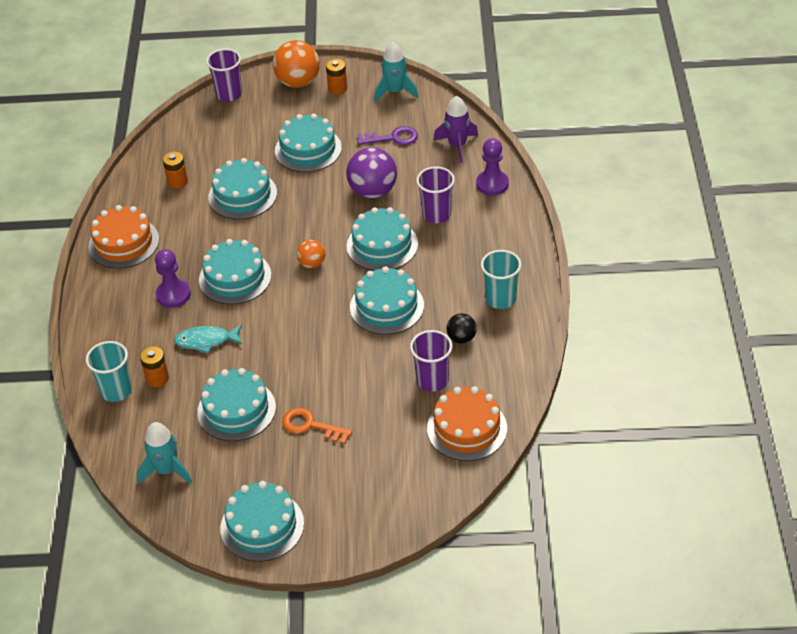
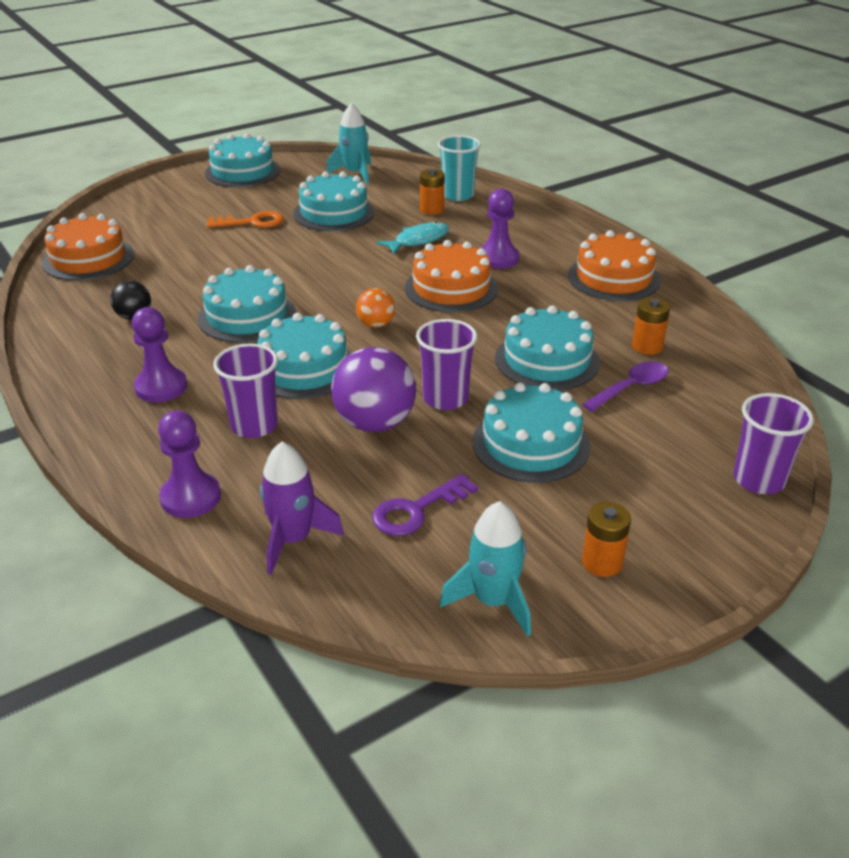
camera: 145 degrees right, 10 degrees down
(221, 160) = (631, 388): none -> purple spoon
(235, 277) = (451, 288): turquoise cake -> orange cake
(298, 82) = (682, 546): orange ball -> none
(432, 380) = (148, 278): purple cup -> purple cup (445, 398)
(473, 264) = (161, 387): none -> purple pawn
(500, 299) = (102, 363): turquoise cup -> none

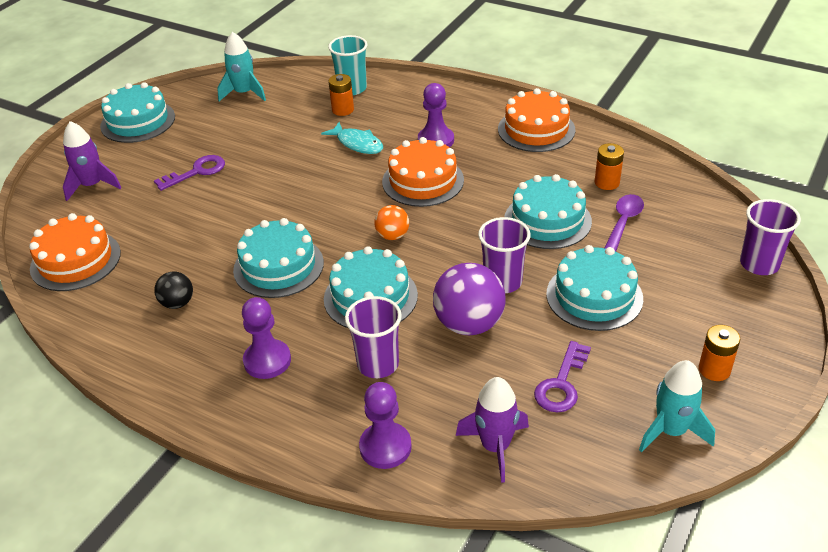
camera: 25 degrees left, 5 degrees up
(158, 208) = (92, 185): none -> purple rocket
(252, 222) = (196, 172): orange key -> purple key
(334, 213) = (261, 139): turquoise cake -> none
(418, 240) = (357, 144): turquoise fish -> turquoise fish turned 105 degrees clockwise

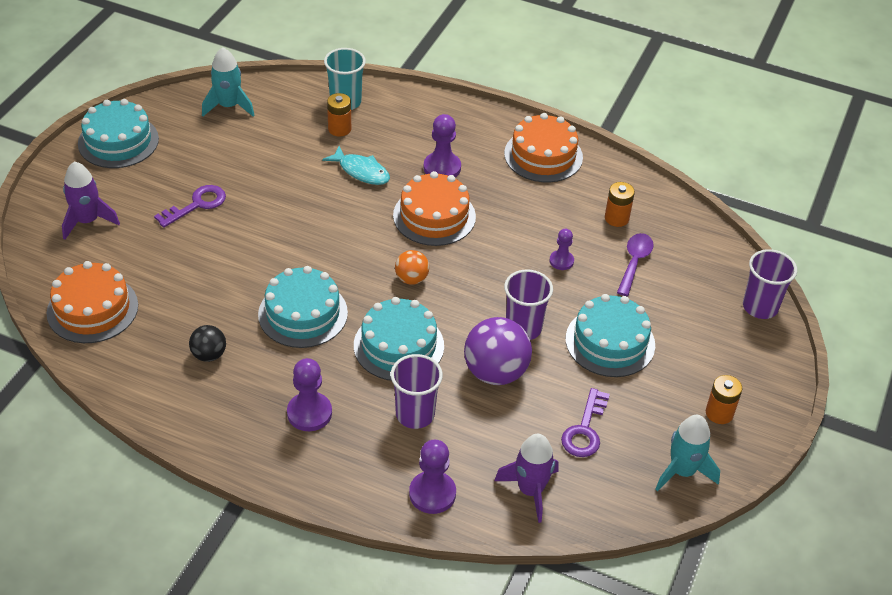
camera: 10 degrees left, 5 degrees up
(547, 220) = (561, 261): turquoise cake -> purple pawn

